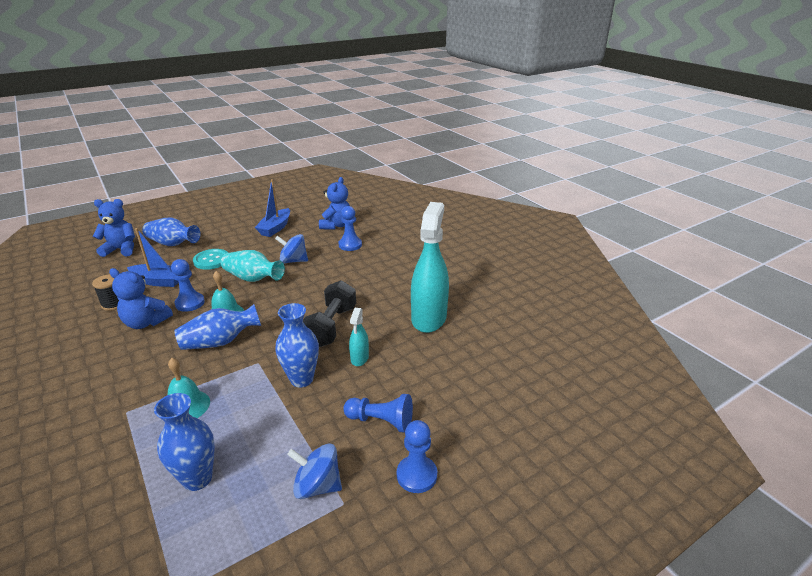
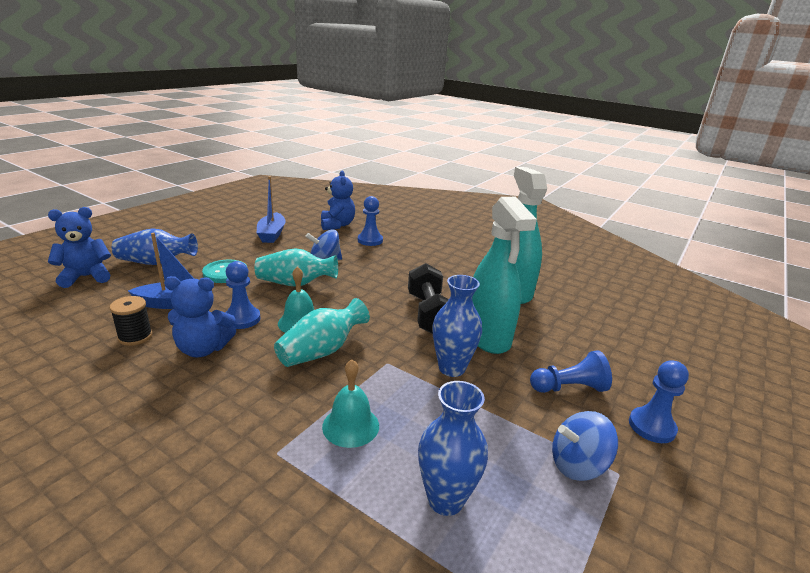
camera: 25 degrees left, 5 degrees down
(220, 342) = (321, 351): blue vase -> turquoise vase
(359, 358) = (488, 337): turquoise spray bottle -> turquoise spray bottle, size x2.17

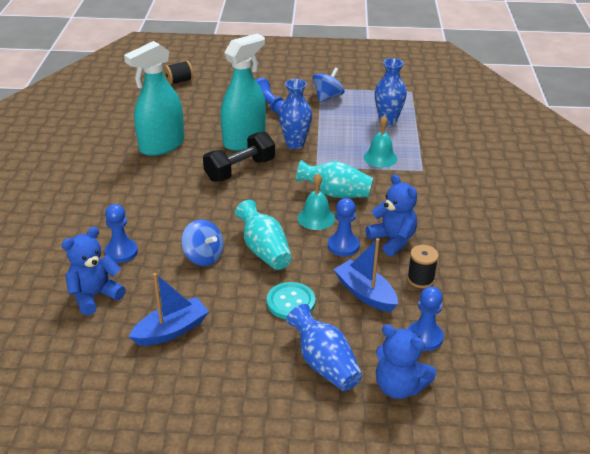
camera: 120 degrees left, 10 degrees up
(577, 465) = (327, 97): blue spinning top -> blue spinning top turned 105 degrees counterclockwise
(651, 426) = (276, 83): blue pawn -> blue pawn (424, 337)
(674, 344) = (179, 81): none -> black spool

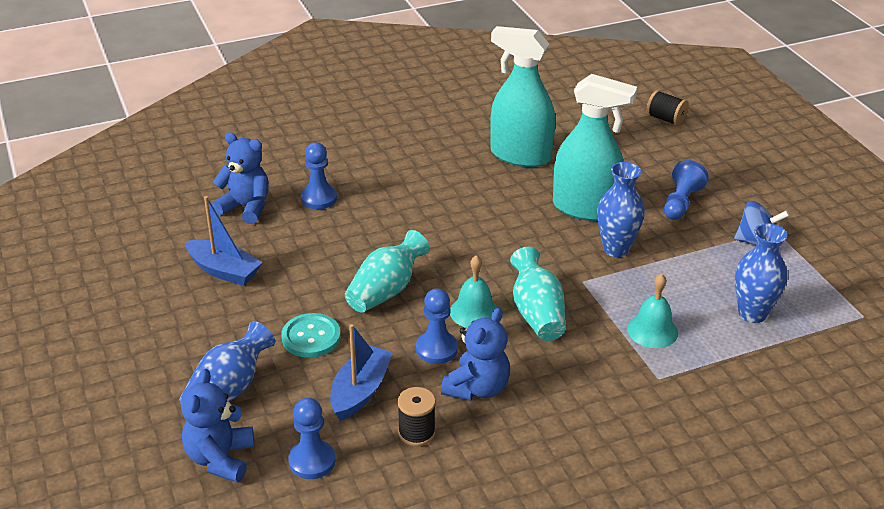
camera: 65 degrees right, 0 degrees up
(203, 256) = (347, 252): blue spinning top -> none
(240, 170) = (522, 225): black dumbbell -> none

